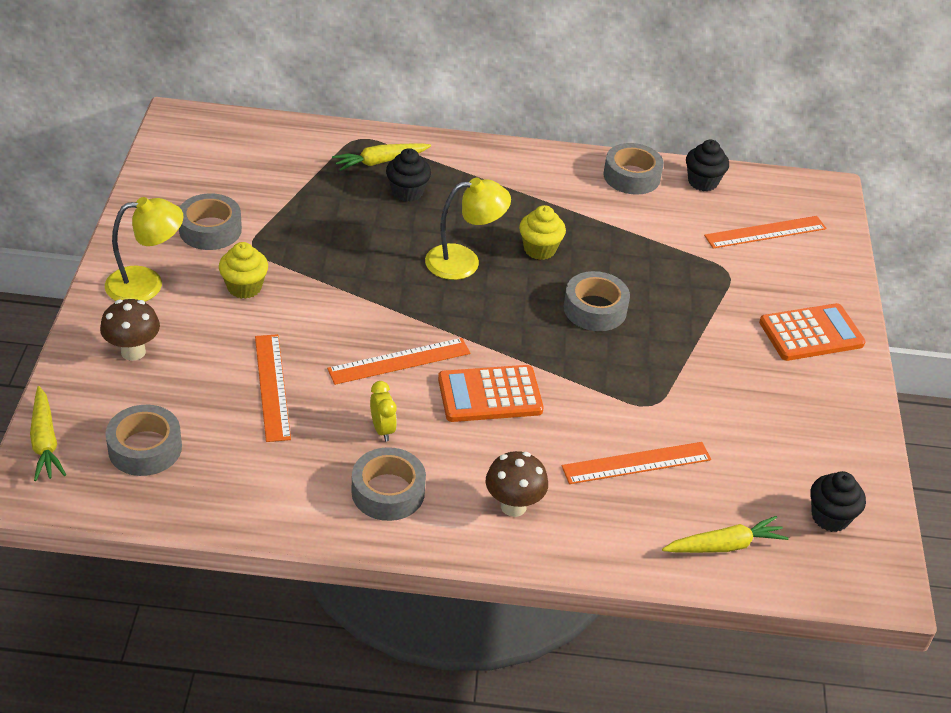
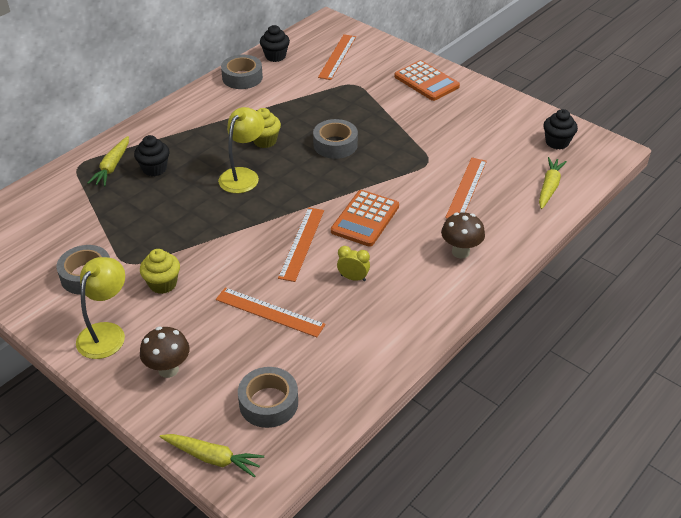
camera: 50 degrees left, 0 degrees up
(388, 492) = (407, 299): grey tape -> none
(811, 333) = (426, 81): orange calculator -> orange calculator turned 120 degrees clockwise

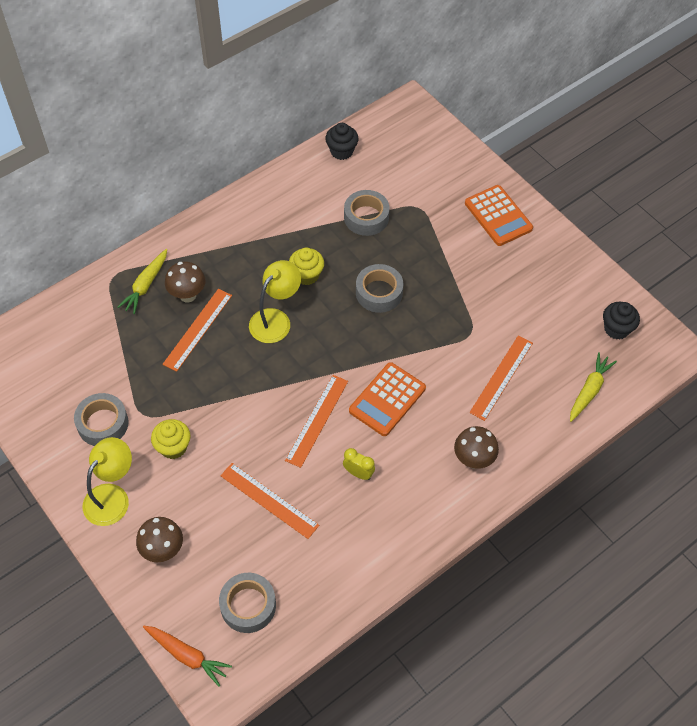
camera: 10 degrees right, 15 degrees up
(154, 169) = (187, 295): black cupcake -> brown mushroom
(212, 458) = (187, 655): yellow carrot -> orange carrot
(242, 77) = (300, 178): grey tape -> grey tape (366, 217)
(337, 57) = (409, 162): orange ruler -> orange ruler (198, 329)

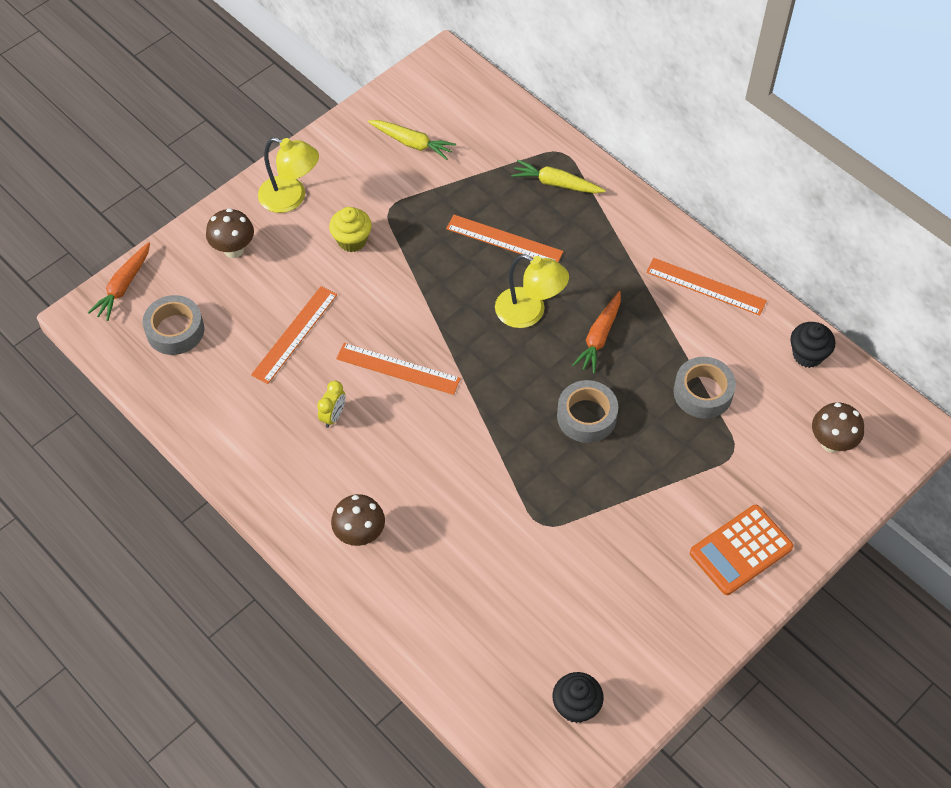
camera: 85 degrees right, 0 degrees up
(103, 423) = (374, 176): grey tape -> none
(187, 295) = (549, 224): brown mushroom -> brown mushroom (831, 443)
(306, 275) = (599, 337): yellow cupcake -> orange carrot
(387, 399) = (433, 437): orange calculator -> none
(501, 377) = (480, 563): orange ruler -> orange ruler (705, 286)
(589, 390) = (473, 670): yellow carrot -> yellow carrot (412, 143)

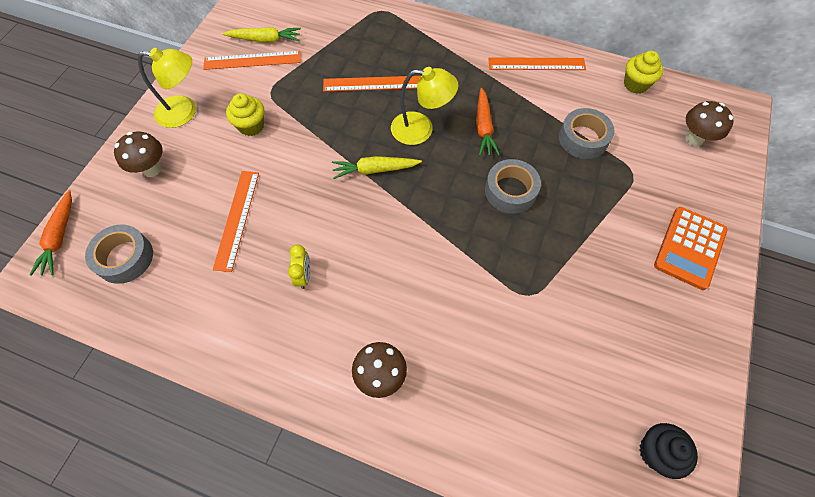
camera: 25 degrees left, 5 degrees up
(398, 368) = (340, 213): orange ruler -> orange ruler (252, 60)
(556, 183) = (389, 32): yellow carrot -> yellow carrot (375, 170)
(807, 355) = (635, 84): black cupcake -> yellow cupcake

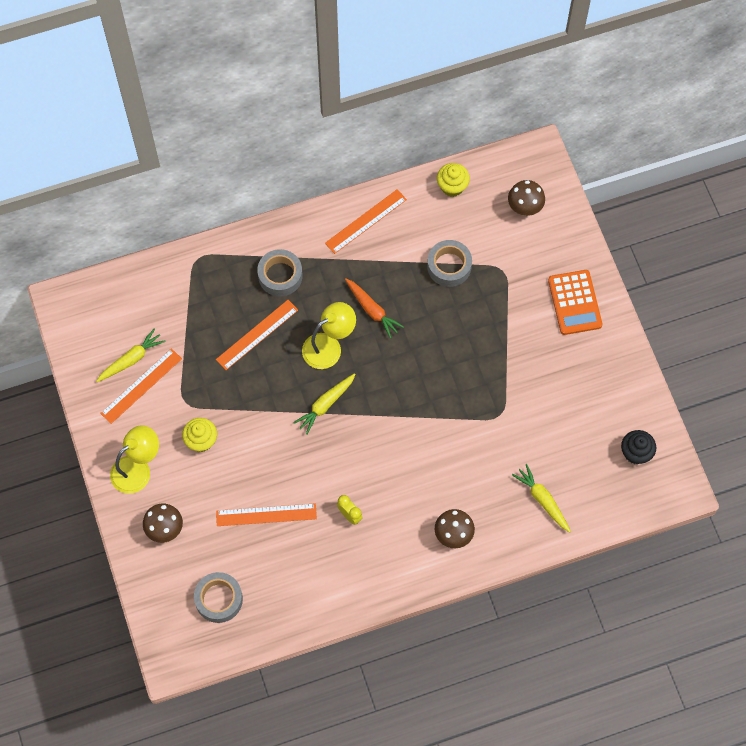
camera: 40 degrees left, 5 degrees up
(59, 237) = (157, 624): orange carrot -> none
(237, 219) = (266, 514): orange ruler -> orange ruler turned 60 degrees counterclockwise
(505, 417) = (542, 500): none -> yellow carrot
(510, 191) = (431, 348): grey tape -> grey tape (280, 276)

